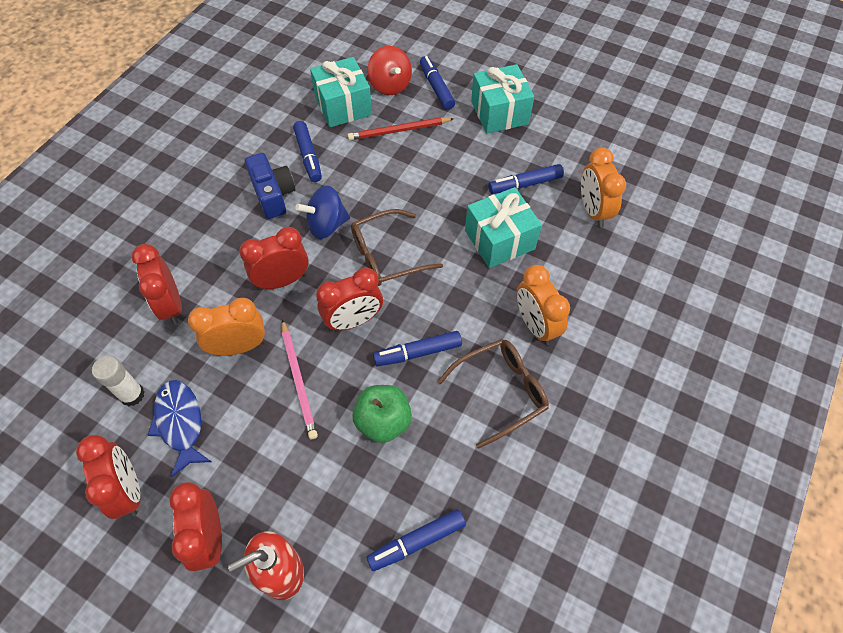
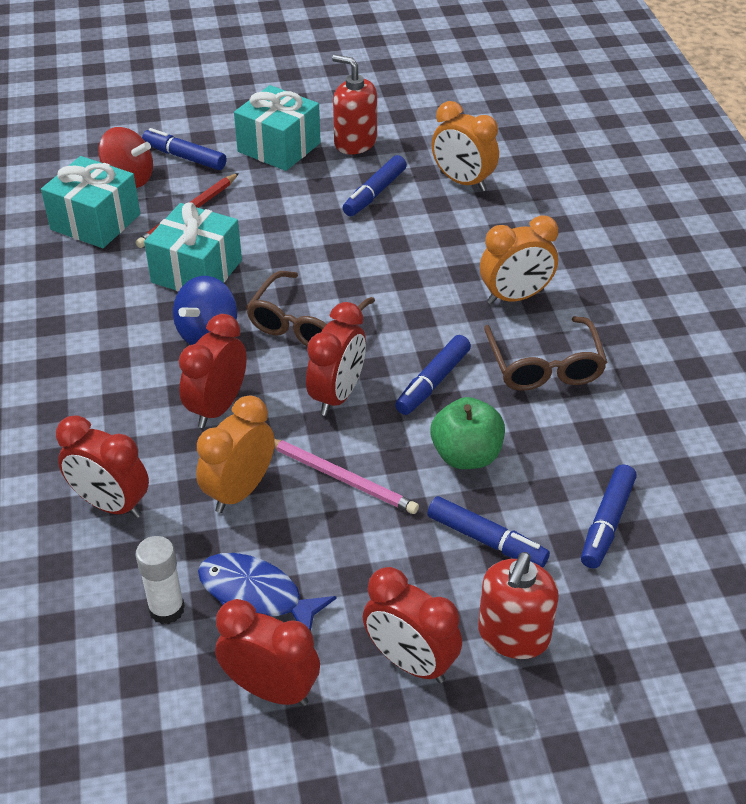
camera: 40 degrees left, 15 degrees down
(273, 194) = (110, 340): blue camera -> none
(308, 156) = (109, 285): blue marker -> blue marker (486, 540)
(499, 240) = (403, 250): turquoise gift -> turquoise gift (196, 271)
(500, 392) = (544, 365): brown glasses -> brown glasses turned 150 degrees clockwise
(535, 325) = (515, 297): orange clock -> orange clock turned 45 degrees counterclockwise
(551, 136) = (355, 142): none -> red soap dispenser

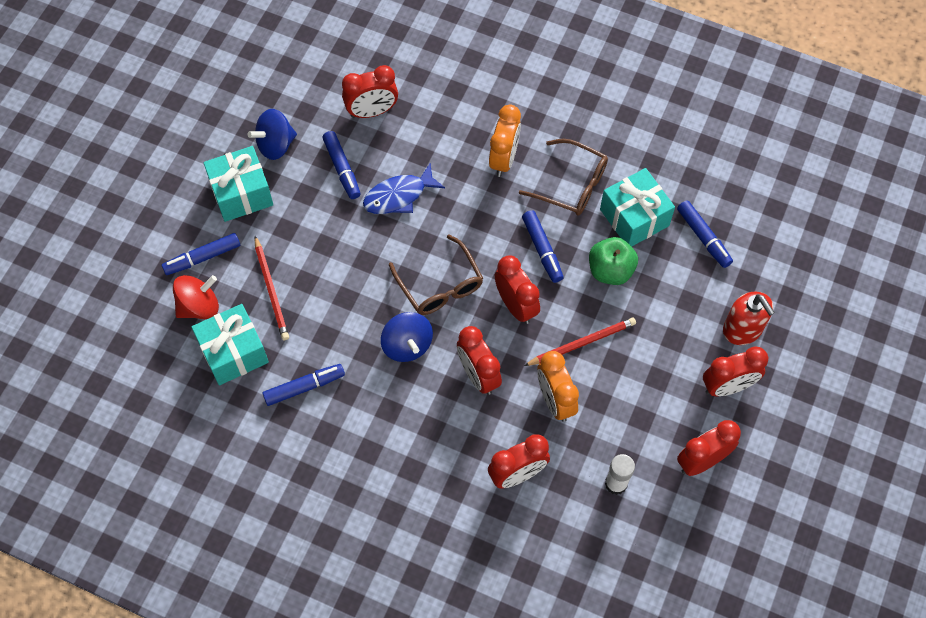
camera: 55 degrees left, 20 degrees up
(196, 271) = (339, 318): turquoise gift -> turquoise gift (634, 217)
(256, 595) = (636, 434): blue fish -> blue fish (398, 196)
(341, 478) = (582, 343): pink pencil -> red pencil
(355, 142) = (275, 145): red soap dispenser -> blue spinning top
(462, 182) = (372, 112): orange clock -> red clock
(486, 540) = (675, 301): blue marker -> blue marker (304, 387)

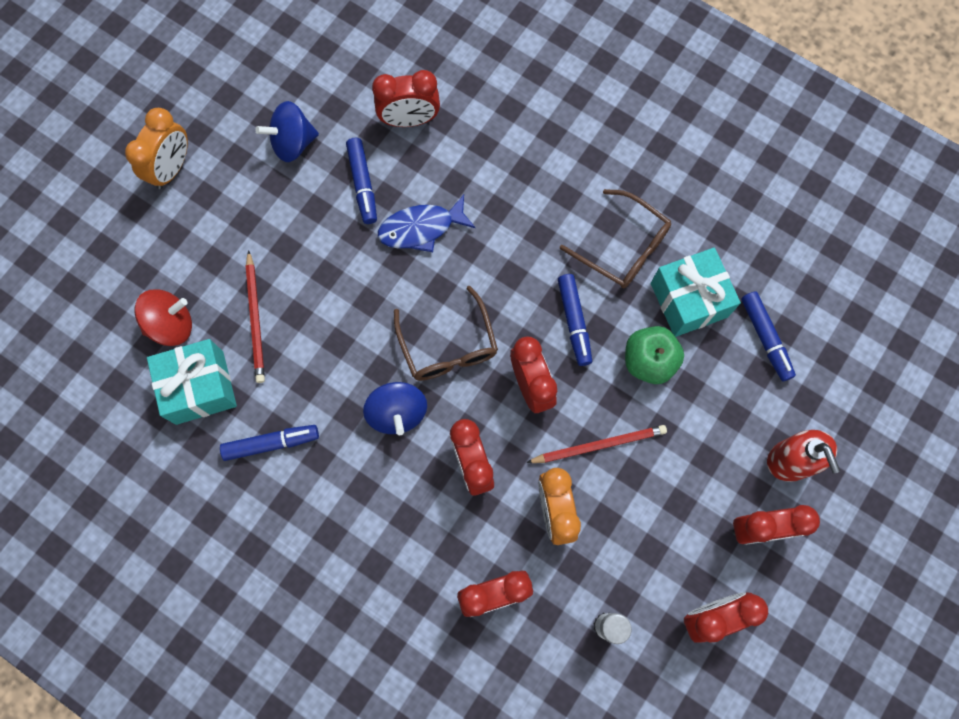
camera: 10 degrees right, 10 degrees up
(203, 258) = (186, 266): blue marker -> none
(241, 193) = (243, 196): turquoise gift -> none
(504, 159) = (550, 203): orange clock -> orange clock (172, 168)

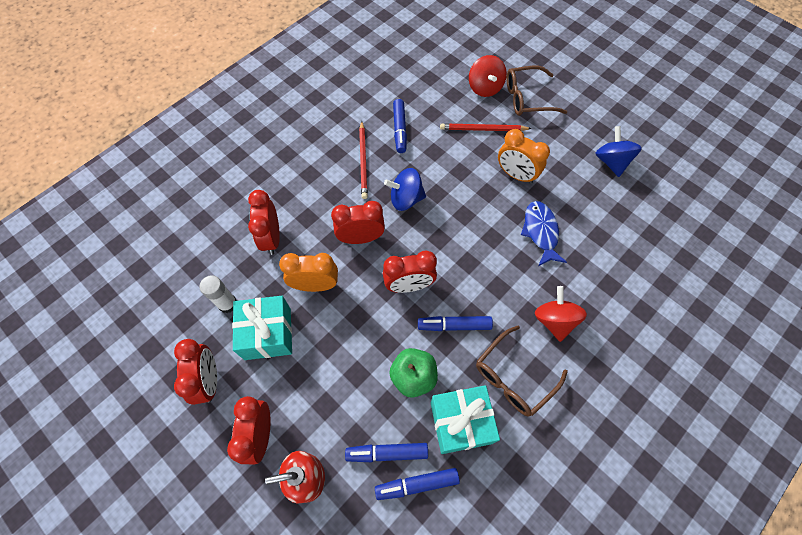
camera: 100 degrees right, 10 degrees down
(172, 168) = (592, 95): orange clock -> orange clock (516, 175)
(199, 387) = (442, 98): turquoise gift -> turquoise gift (268, 333)
(363, 184) = (578, 200): blue marker -> blue marker (387, 453)
(409, 120) = (631, 236): red clock -> none
(448, 345) = (448, 236): brown glasses -> brown glasses (527, 98)
(543, 206) = (554, 320): none -> red spinning top
(599, 445) = (355, 325): red pencil -> red pencil (363, 161)

